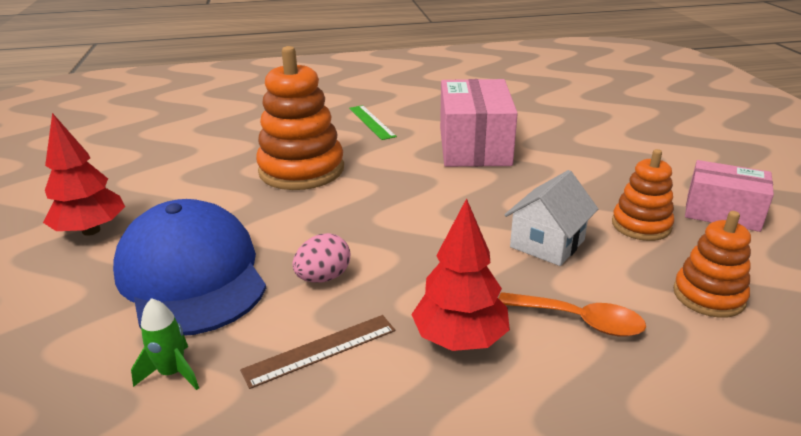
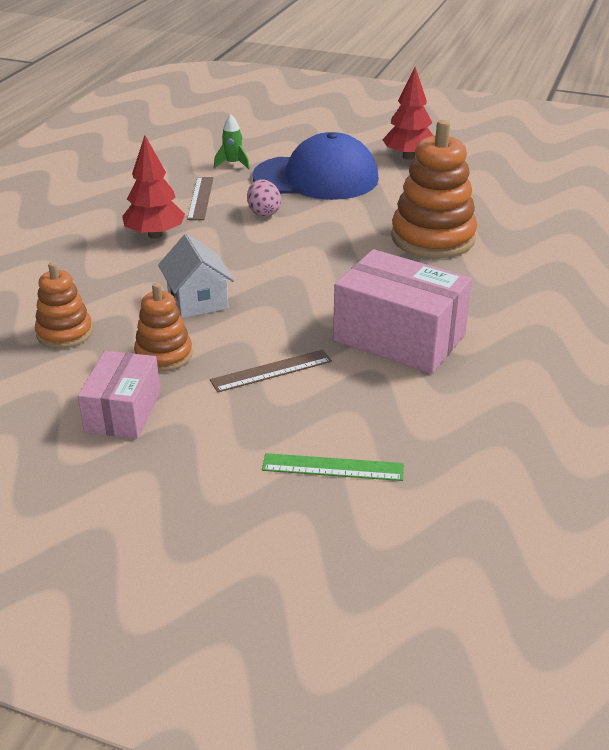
camera: 120 degrees right, 5 degrees up
(371, 122) = (521, 299): green ruler -> green ruler (333, 467)
(580, 321) = (115, 275): orange spoon -> none
(582, 176) = (271, 371): none -> brown ruler
(722, 212) = (123, 412): pink box -> pink box turned 45 degrees counterclockwise

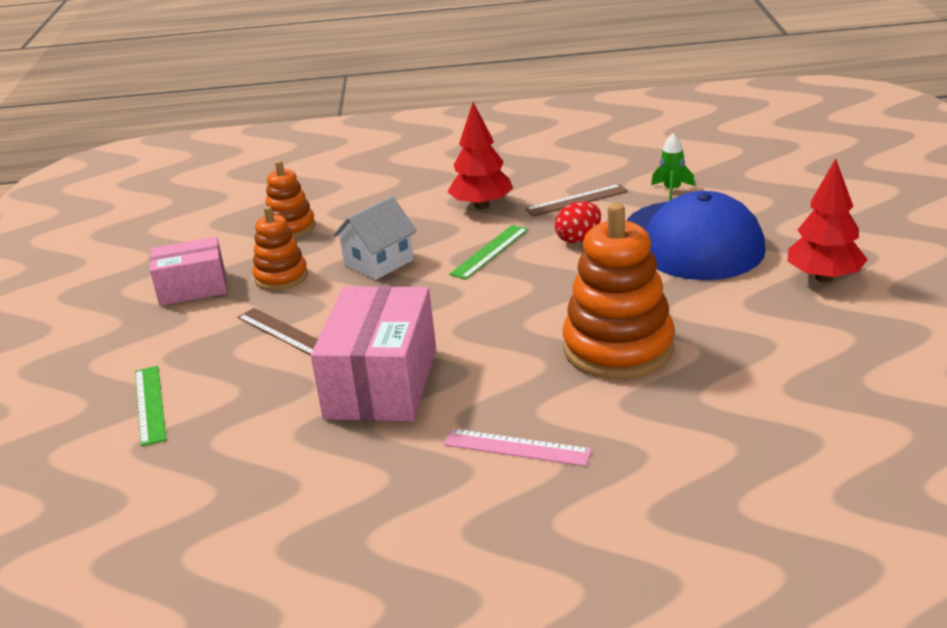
camera: 70 degrees right, 5 degrees down
(240, 249) = (489, 251): none -> green ruler
(264, 212) = (578, 239): pink egg -> red egg
(525, 301) = (517, 447): none -> pink ruler

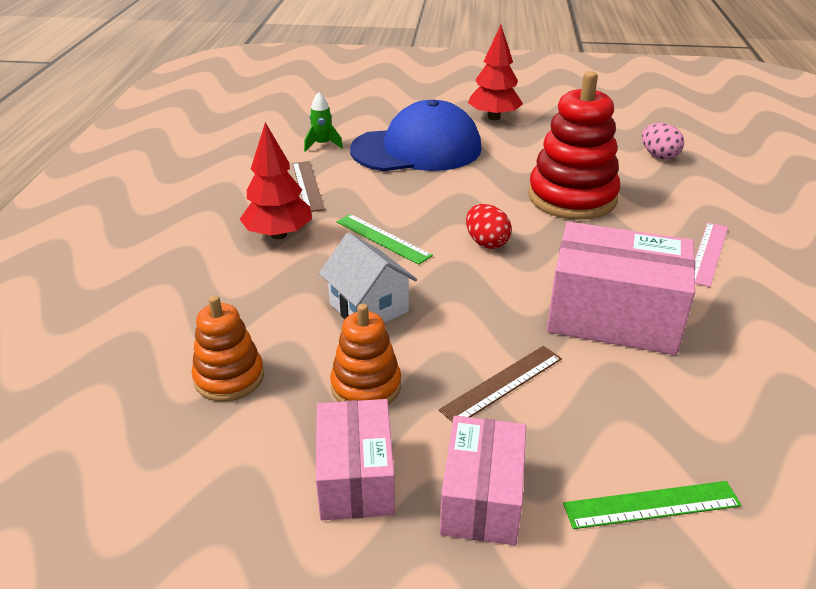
camera: 85 degrees left, 5 degrees up
(168, 335) = (481, 498): none -> pink box
(578, 239) = (384, 193): red egg -> red egg (486, 243)
(618, 348) = (572, 197): orange stacking toy -> red stacking toy
(781, 414) = (659, 156): none -> pink egg

